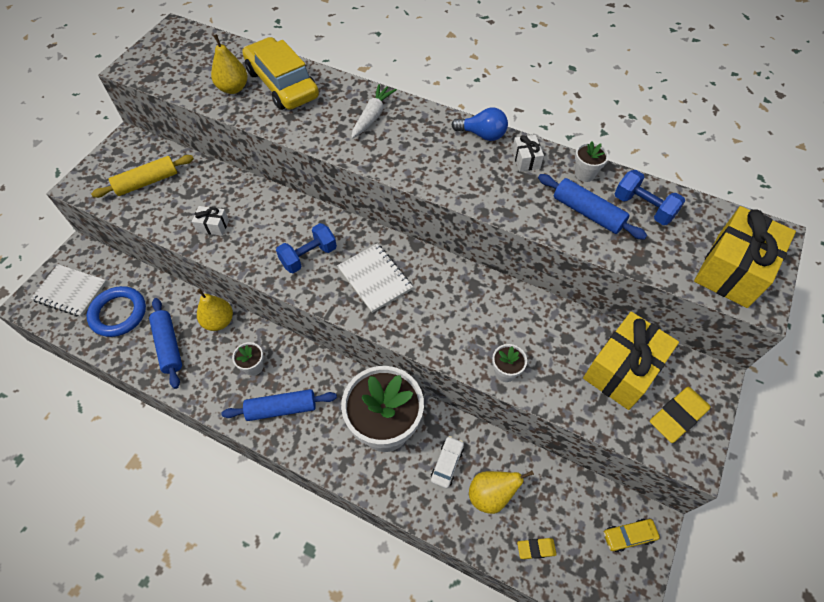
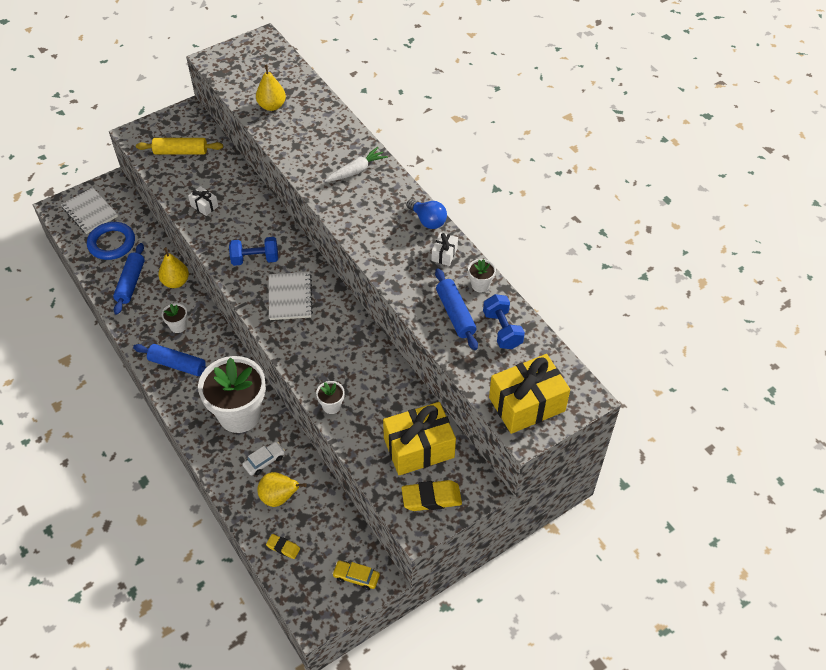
camera: 30 degrees right, 5 degrees down
(282, 84) = (309, 117): yellow car -> none

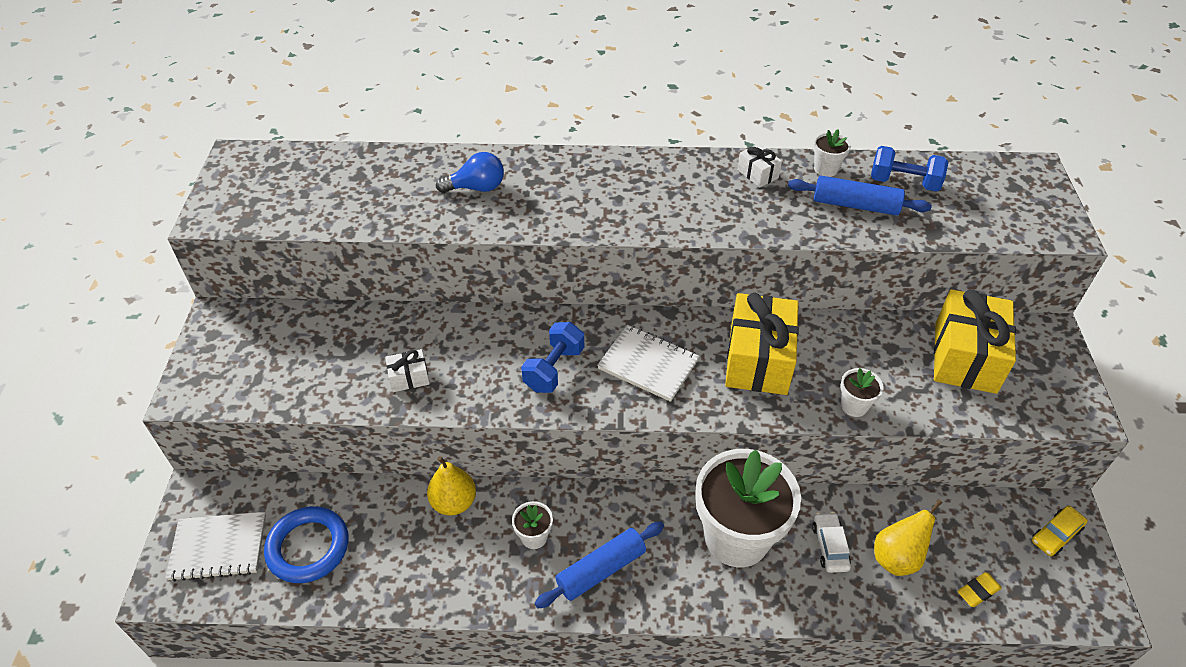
camera: 55 degrees left, 5 degrees down
(131, 283) = (405, 558): blue rolling pin -> none
(180, 152) = (283, 357): yellow rolling pin -> none
(272, 106) = (367, 201): yellow pear -> none
(356, 171) = (560, 181): white carrot -> none
(428, 220) = (695, 163): blue light bulb -> blue light bulb (476, 188)
(431, 498) = (1044, 380): yellow eraser -> none
(527, 404) = (1023, 212): yellow gift -> yellow gift (758, 360)

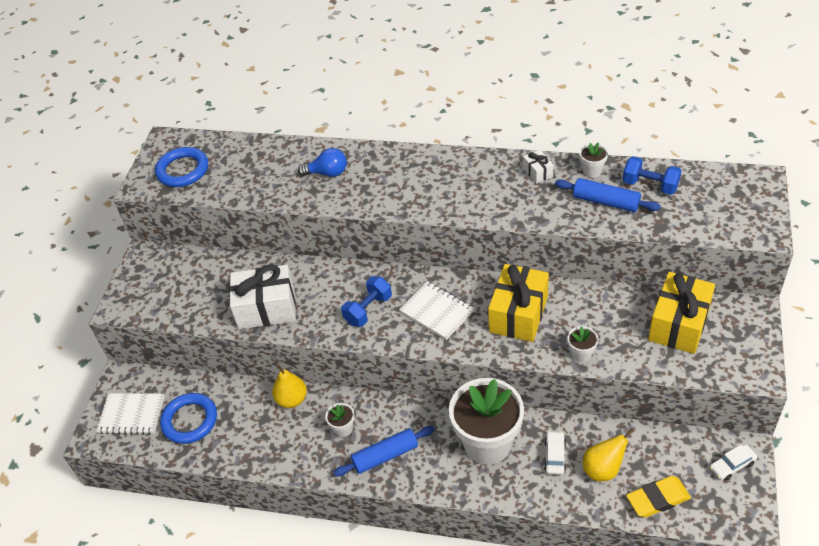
camera: 15 degrees right, 0 degrees up
(268, 194) = (183, 170): none -> blue ring
(409, 378) = (266, 308): white gift -> white gift, size x2.21
(978, 591) = (657, 499): yellow eraser -> yellow eraser, size x1.75
(1056, 535) = (732, 465): yellow car -> white car

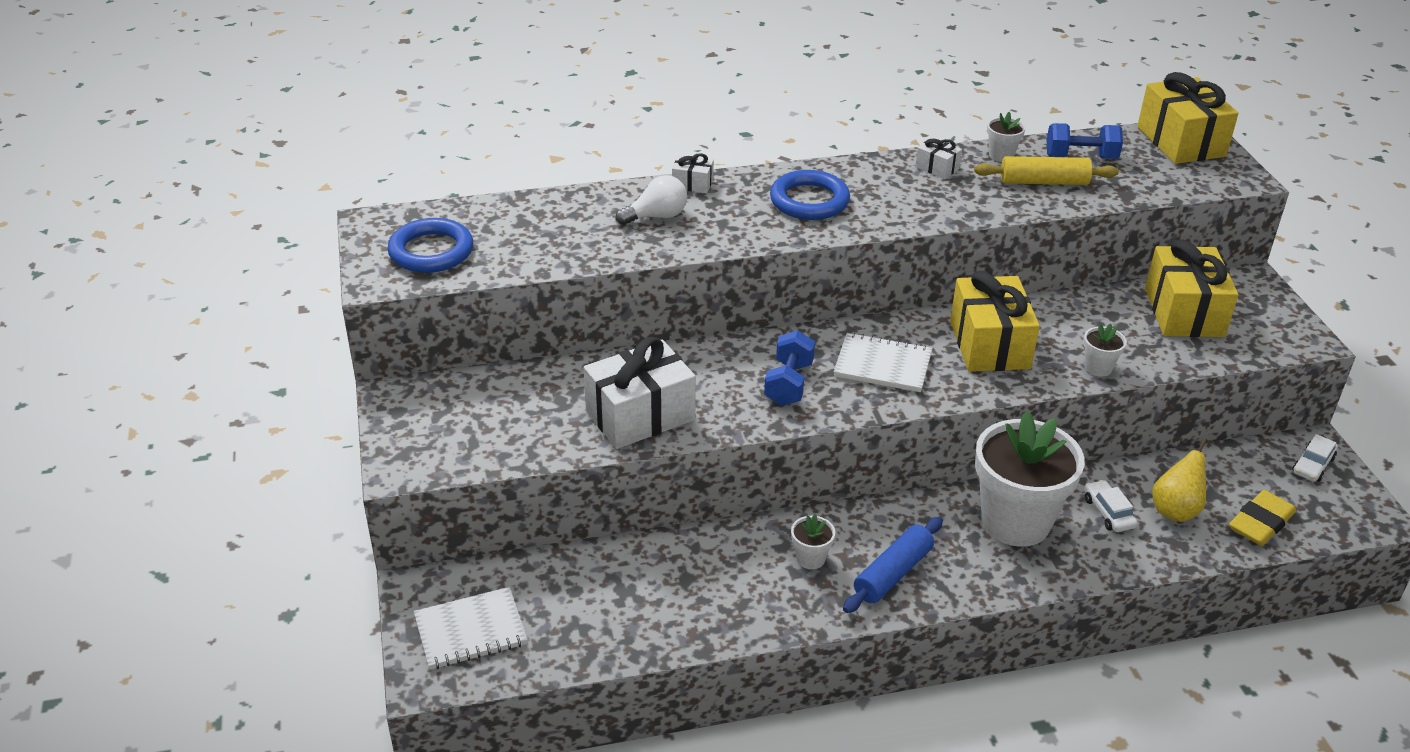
camera: 30 degrees left, 10 degrees down
(190, 420) = (572, 612): blue ring -> blue ring (809, 201)
(292, 399) = (711, 544): yellow pear -> none
(327, 173) = (657, 216): blue light bulb -> white light bulb
(366, 151) = (692, 184): none -> white gift
(606, 202) = (1043, 182): blue rolling pin -> yellow rolling pin
(740, 187) = (1180, 142): none -> yellow gift

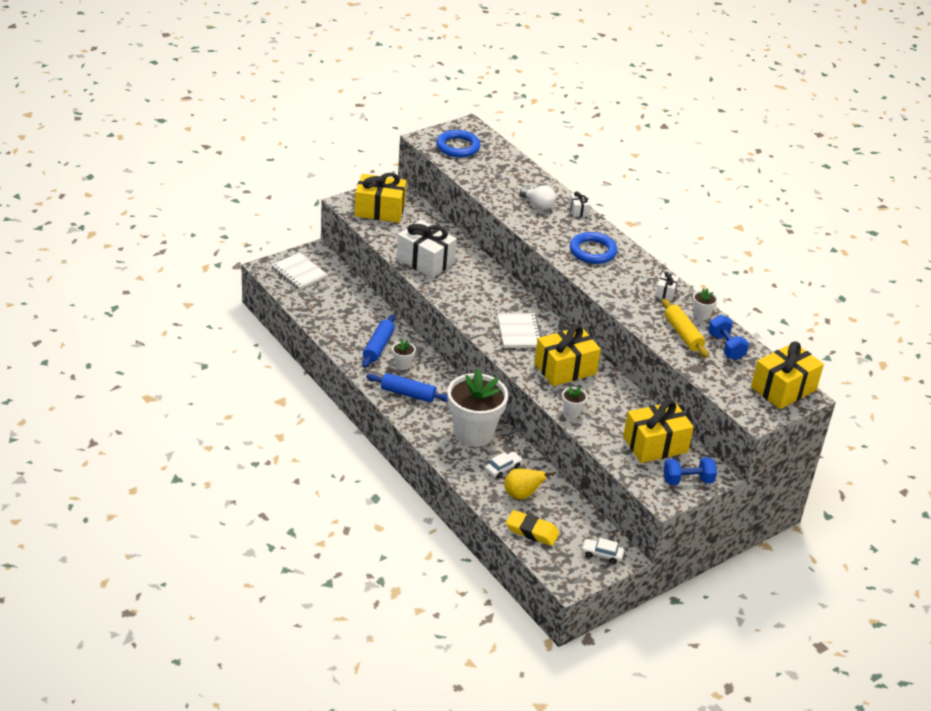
camera: 65 degrees right, 0 degrees up
(453, 431) = (379, 210): none -> yellow gift
(748, 577) = (378, 346): none -> blue rolling pin
(789, 384) = (481, 303): blue dumbbell -> blue dumbbell (687, 480)

